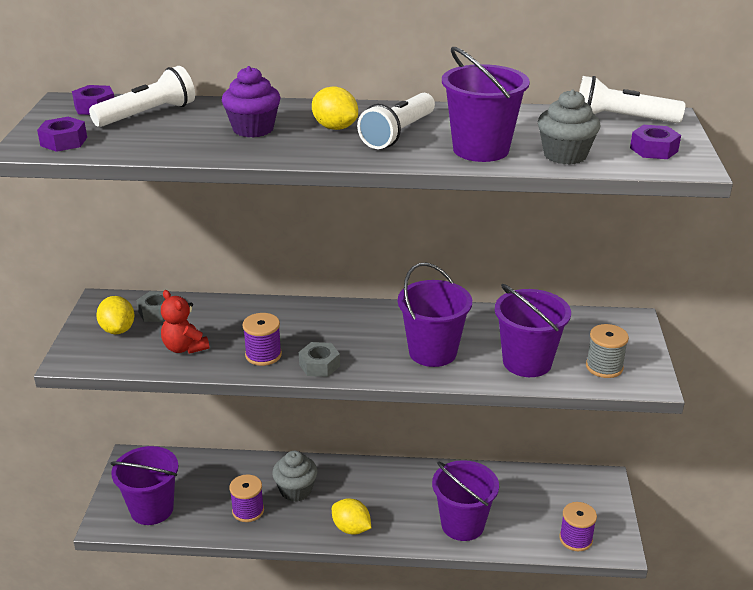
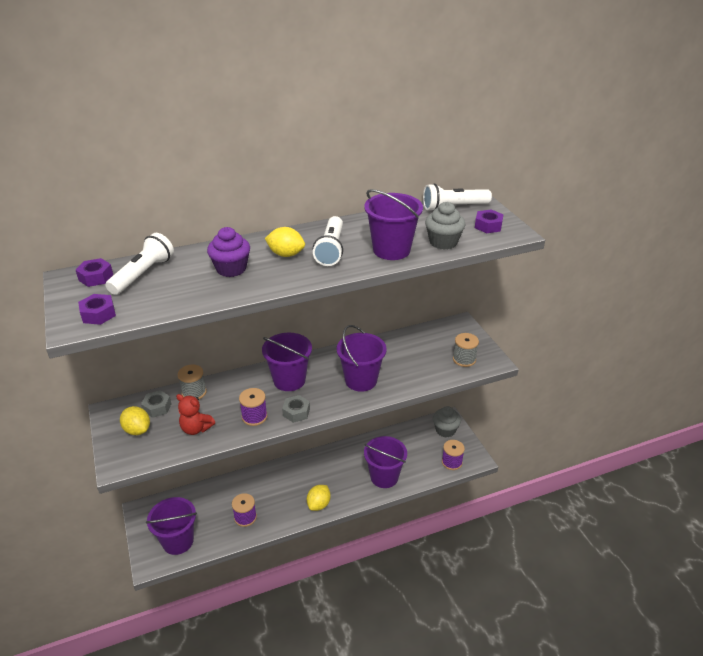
camera: 25 degrees left, 5 degrees up
(210, 308) = (194, 392): none -> grey spool
(296, 490) = (269, 491): grey cupcake -> grey cupcake (445, 430)
(351, 528) = (319, 504): yellow lemon -> yellow lemon turned 75 degrees counterclockwise
(527, 362) = (420, 370): purple bucket -> purple bucket (289, 380)

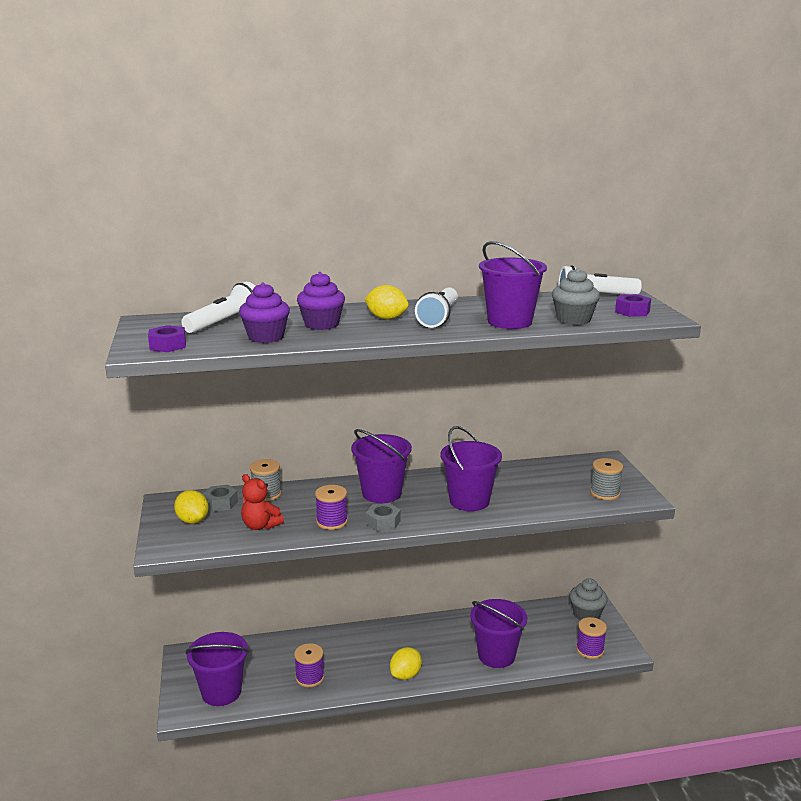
camera: 10 degrees right, 15 degrees down
(96, 277) = (174, 322): purple nut -> none
(185, 292) = (266, 337): none -> purple cupcake

